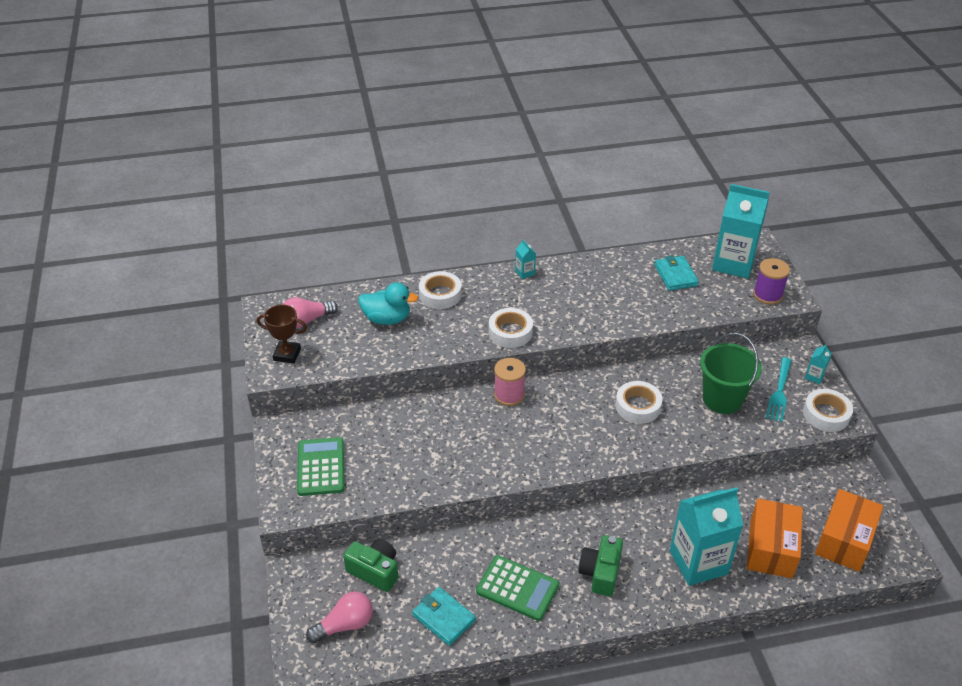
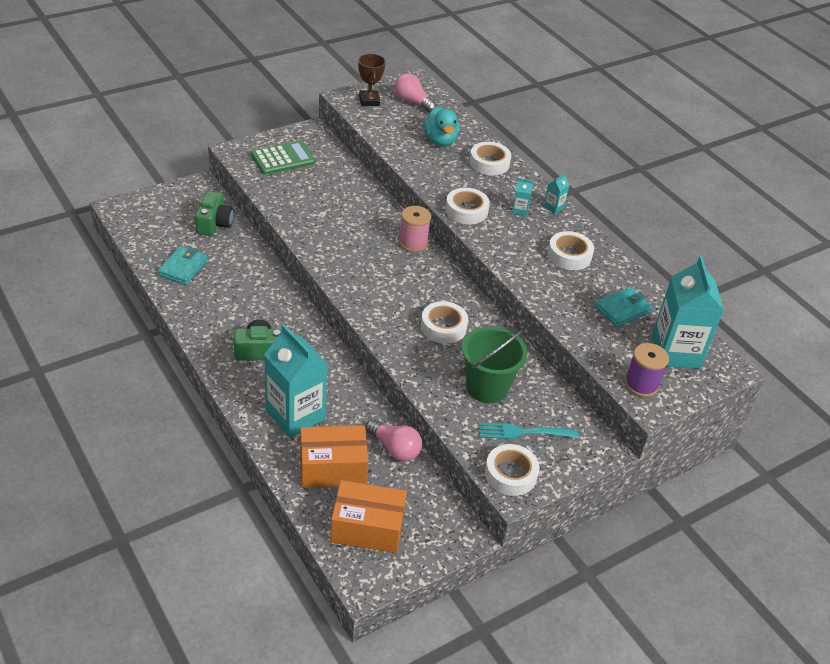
camera: 65 degrees right, 0 degrees up
(345, 625) = (161, 219): pink light bulb -> pink light bulb (395, 448)
(517, 588) = (225, 303): green calculator -> none
(597, 284) = (569, 255): none -> white tape
(814, 376) = (565, 461): turquoise carton -> turquoise carton (519, 210)

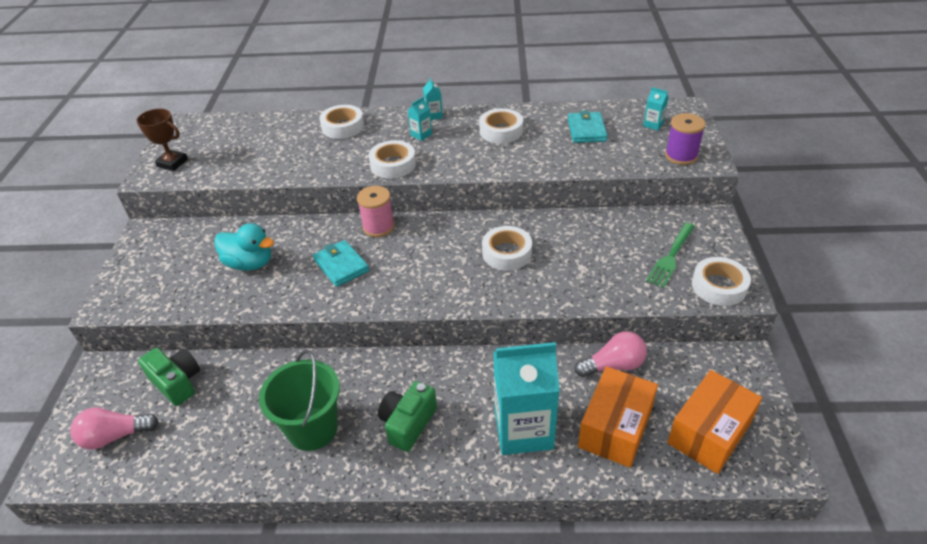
camera: 50 degrees left, 0 degrees up
(183, 267) = (219, 444): turquoise wallet -> turquoise wallet (341, 265)
(283, 159) = (162, 271): green calculator -> none
(412, 102) = (208, 137): pink light bulb -> pink light bulb (115, 436)
(440, 140) = (281, 142): turquoise duck -> turquoise duck (250, 263)
(487, 387) = (603, 256): green bucket -> green bucket (312, 429)
(523, 432) = (670, 257): turquoise fork -> green fork
(675, 352) = (653, 124): turquoise carton -> turquoise carton, size x0.40

